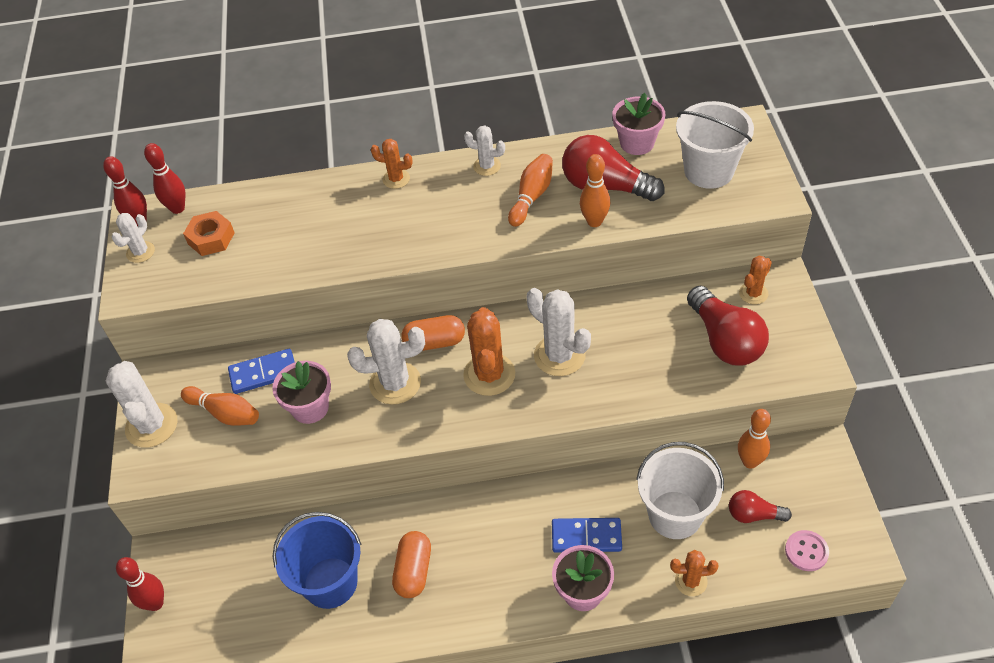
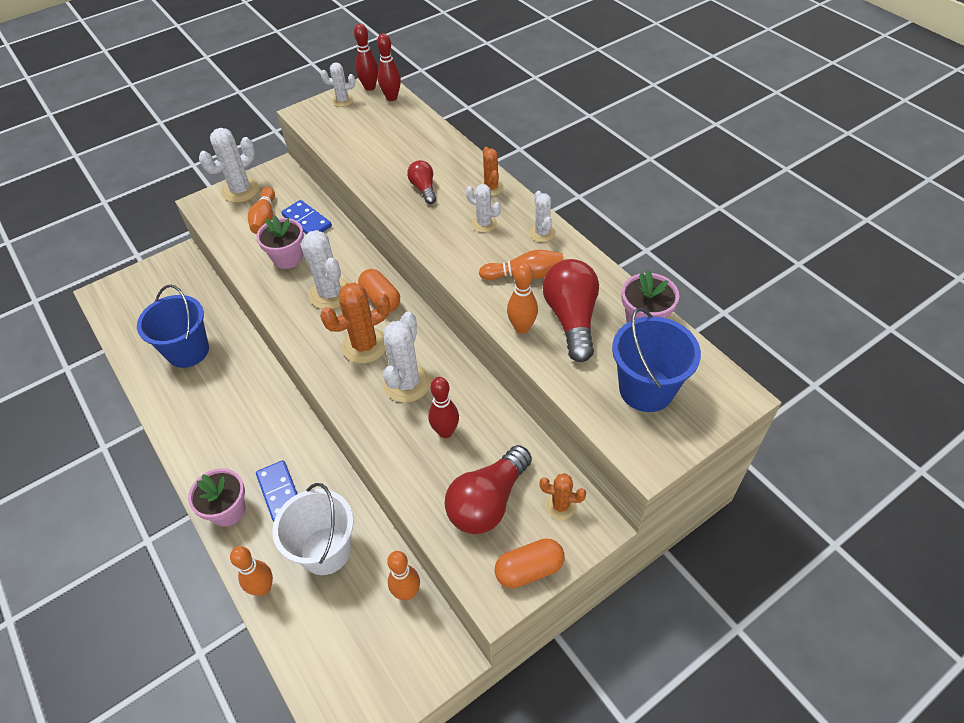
camera: 60 degrees right, 0 degrees up
(155, 603) = (146, 272): red bowling pin -> red bowling pin (445, 432)
(211, 238) = (373, 125): orange nut -> none
(414, 571) = (212, 393): orange capsule -> orange capsule (529, 570)
(443, 201) = (484, 224): none -> white cactus
(691, 581) = (263, 588): orange cactus -> orange bowling pin
(708, 171) = (646, 389): white bucket -> blue bucket
(753, 515) = (350, 616): red light bulb -> red light bulb (423, 188)
(806, 551) = (327, 678): pink button -> none

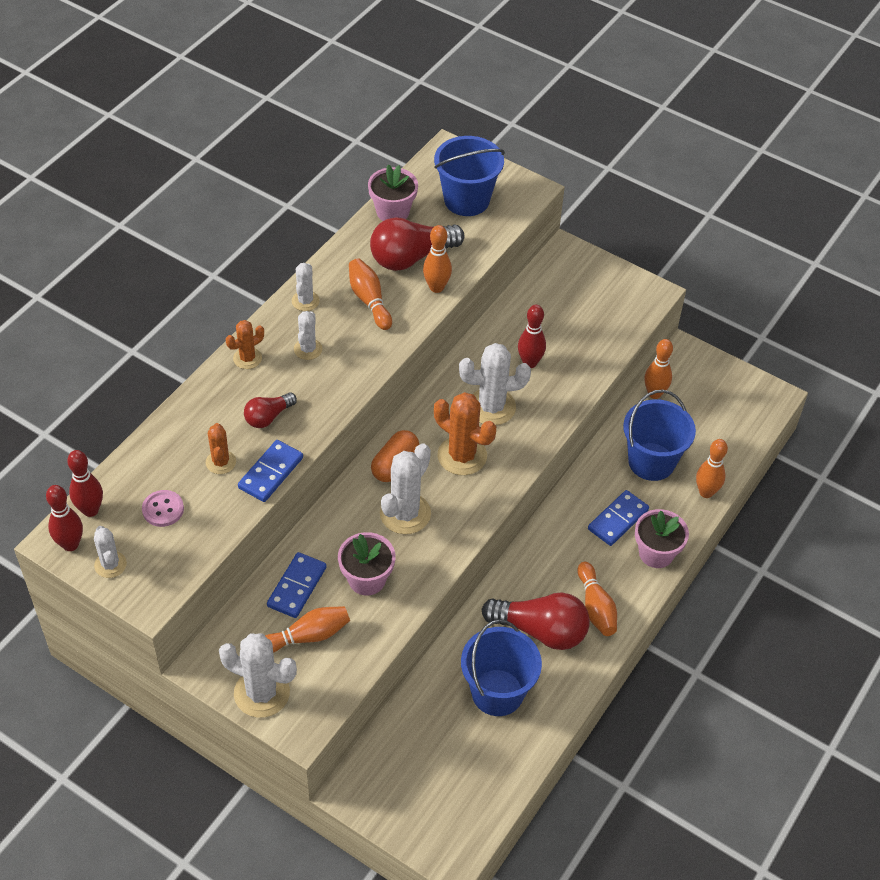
camera: 115 degrees left, 0 degrees up
(210, 441) = (595, 607): none -> orange bowling pin
(325, 550) = (651, 461): white bucket -> blue bucket
(369, 180) = (270, 473): none -> blue domino
(371, 127) = (163, 509): none -> pink button
(488, 502) = (581, 317): red light bulb -> red light bulb (541, 630)
(529, 570) = (622, 280): orange capsule -> none
(542, 233) = (305, 301): white cactus -> white cactus turned 45 degrees counterclockwise
(560, 506) = (560, 273): orange cactus -> orange cactus (221, 462)

